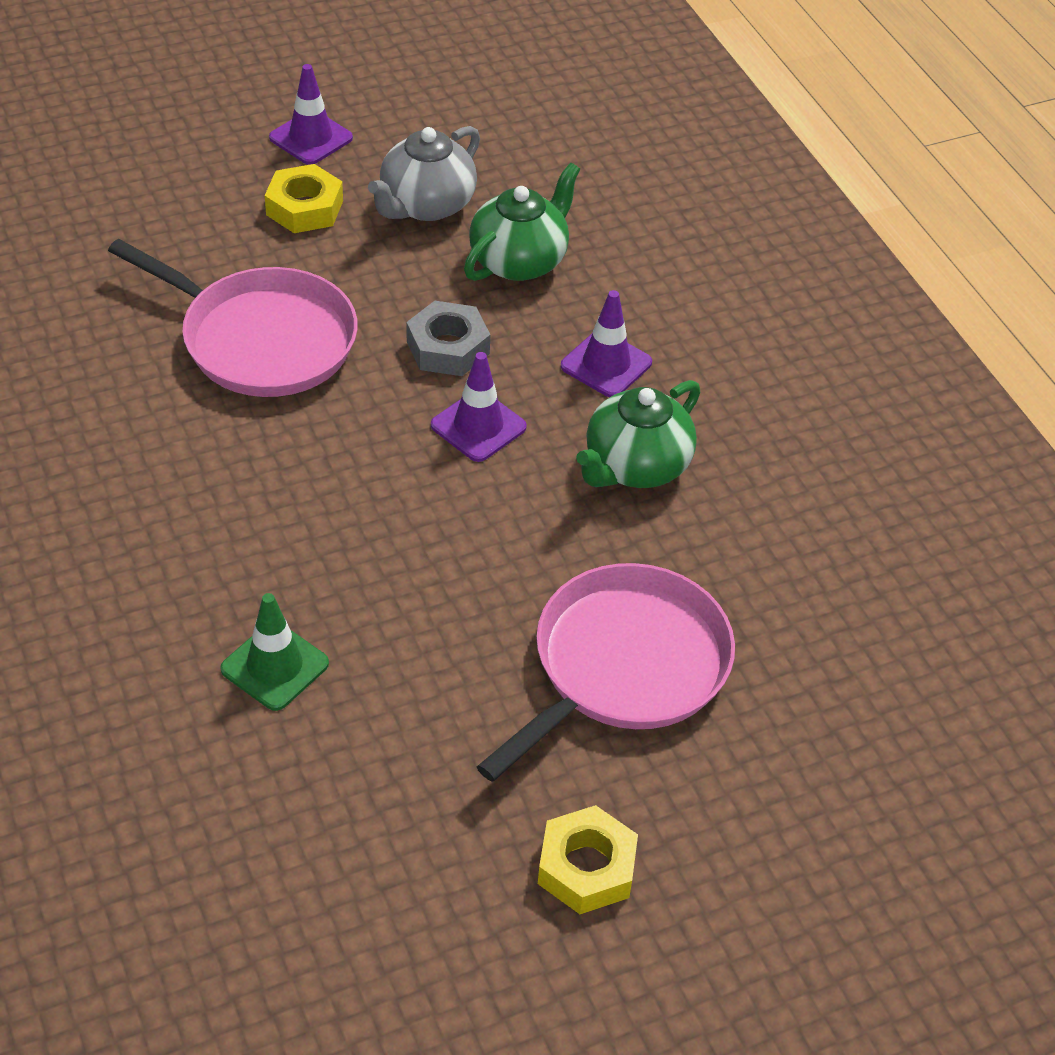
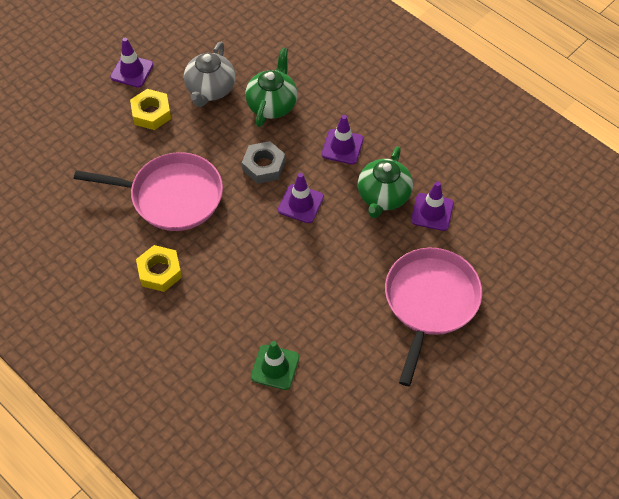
camera: 20 degrees left, 10 degrees up
(586, 867) = (463, 407): yellow nut -> yellow nut (160, 271)
(713, 522) = (432, 212): none -> purple traffic cone

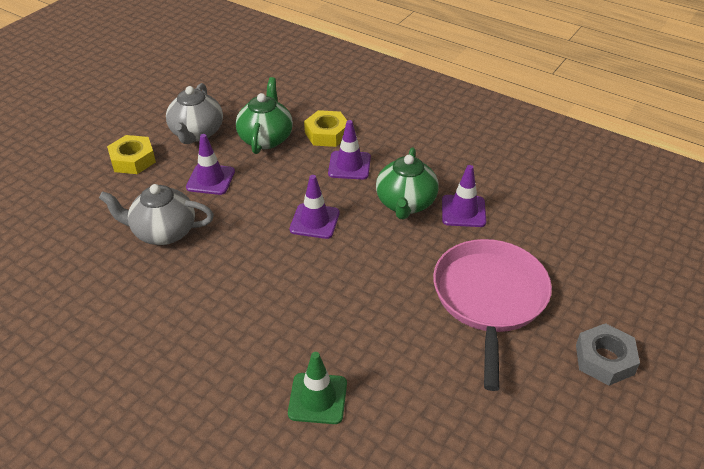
camera: 10 degrees left, 15 degrees down
(132, 71) = (108, 127): purple traffic cone -> purple traffic cone (210, 179)
(160, 271) = (155, 310): yellow nut -> yellow nut (327, 134)
(172, 196) = (163, 232): pink pan -> grey teapot
(264, 166) = (266, 192): grey nut -> grey nut (604, 359)

